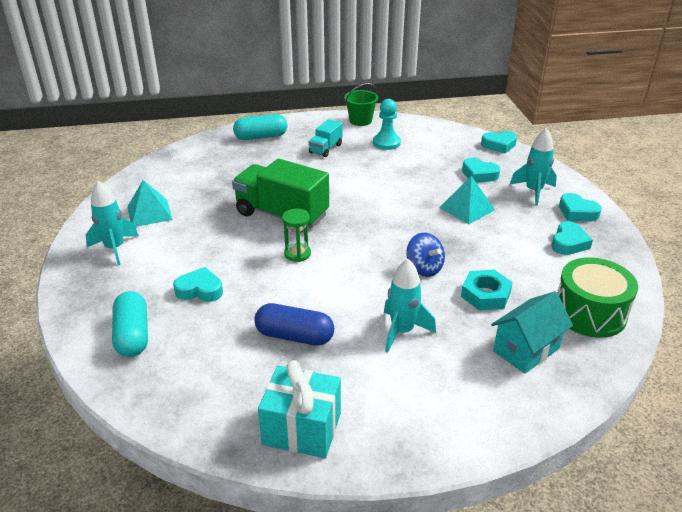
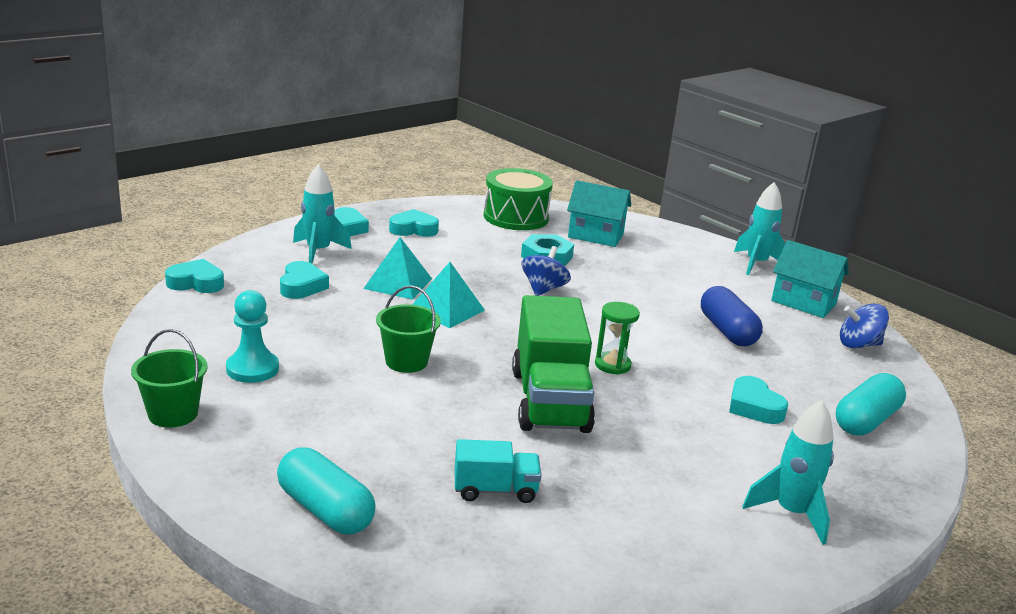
camera: 125 degrees left, 10 degrees down
(149, 213) = (686, 525): turquoise pyramid -> turquoise pyramid (447, 309)
(208, 413) = (858, 345): none -> blue spinning top
(302, 429) = (803, 303): turquoise gift -> turquoise house
(325, 149) = (319, 420): turquoise truck -> turquoise truck (495, 490)
(361, 184) = (406, 361): none -> green bucket
(402, 331) = (646, 284): turquoise rocket -> turquoise rocket (756, 264)
(499, 145) = (196, 283): turquoise heart -> turquoise heart turned 45 degrees counterclockwise

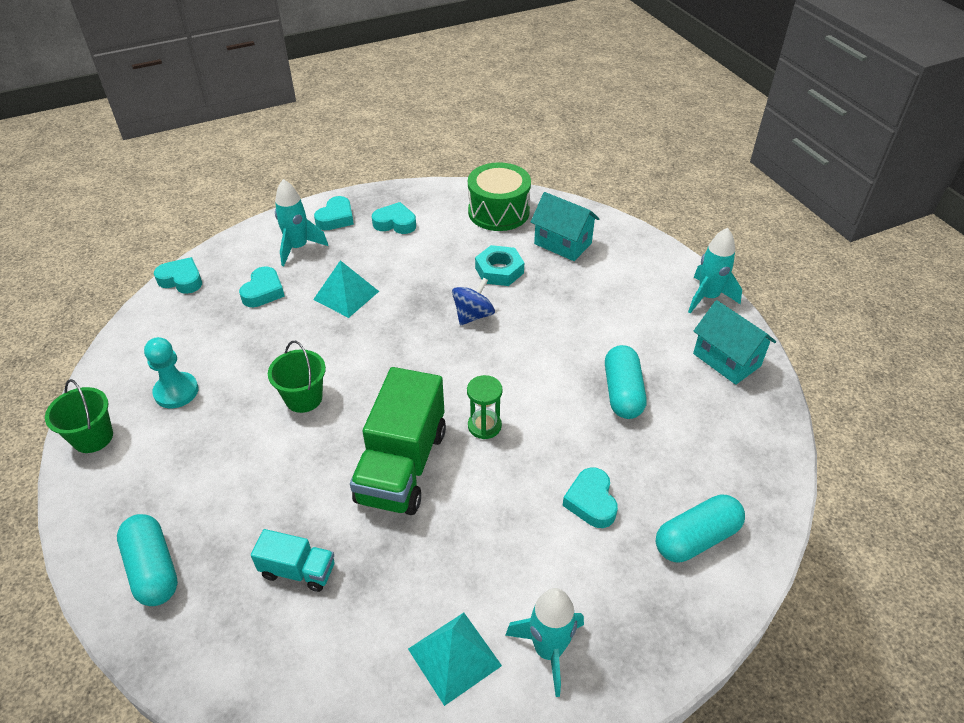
camera: 20 degrees right, 20 degrees up
(447, 309) = (371, 334): turquoise pyramid -> turquoise pyramid (454, 657)
(727, 331) = (622, 392): blue capsule -> turquoise capsule
(858, 345) = (752, 428): blue spinning top -> none

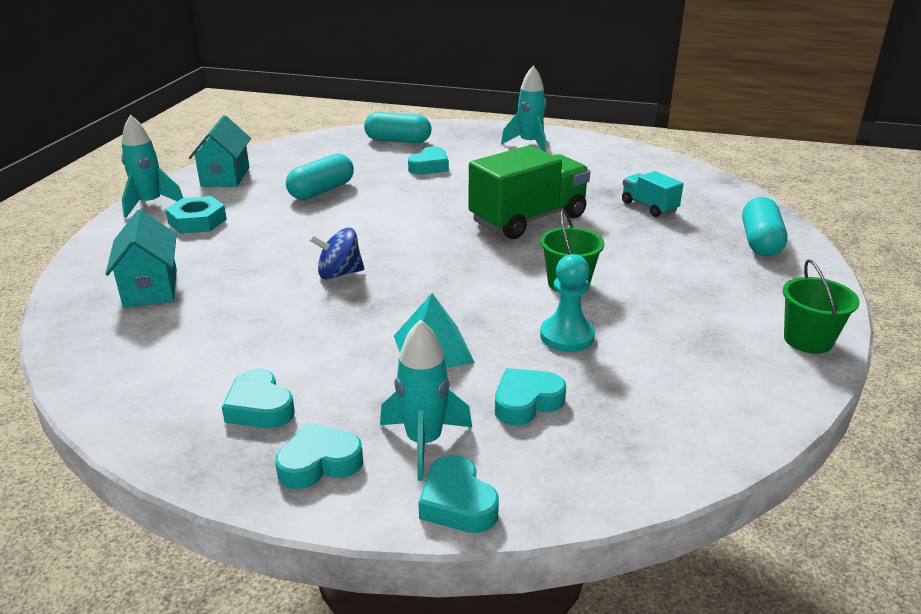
camera: 140 degrees left, 15 degrees down
(176, 392) = (699, 342): turquoise pawn -> turquoise pawn (567, 336)
(181, 280) = (634, 481): turquoise heart -> turquoise heart (457, 502)
(454, 657) = (581, 157): turquoise pyramid -> none
(484, 426) = (442, 213): green hourglass -> none
(498, 212) = (131, 353): green drum -> none
(499, 270) = (251, 295): turquoise nut -> turquoise nut (197, 221)

